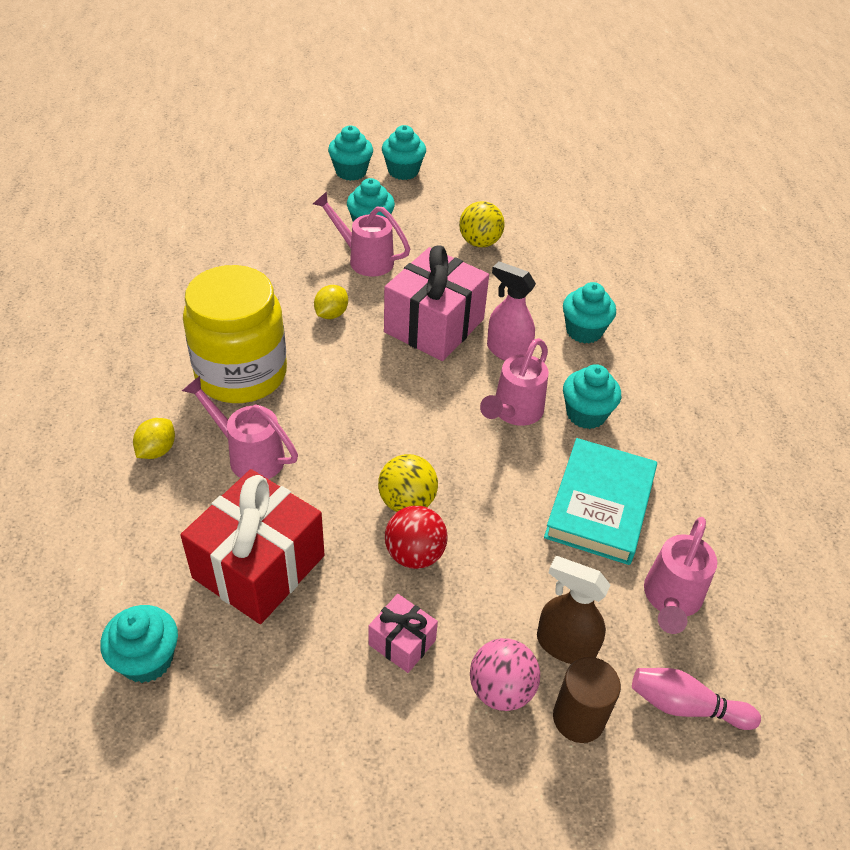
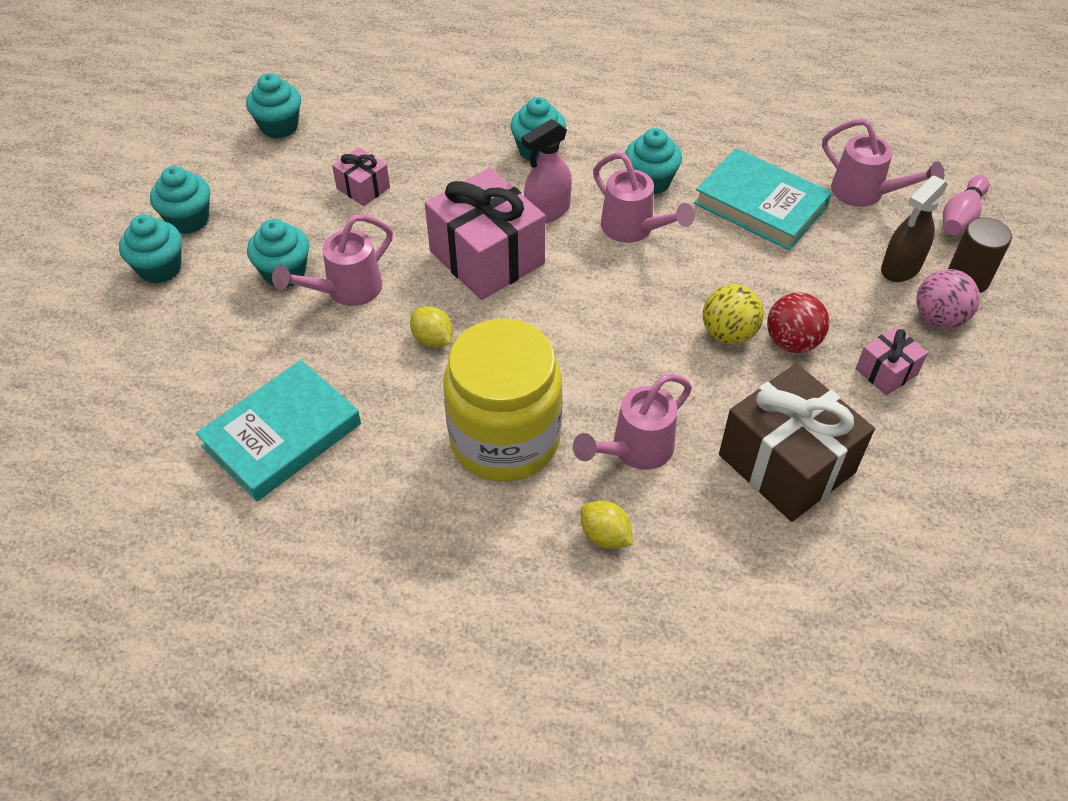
camera: 70 degrees left, 5 degrees up
(147, 659) = (884, 571): turquoise cupcake -> turquoise cupcake (279, 126)
(217, 261) = (282, 435): none -> turquoise book
(259, 566) = (786, 463): red gift -> brown gift
(479, 242) = (363, 188): yellow ball -> pink gift

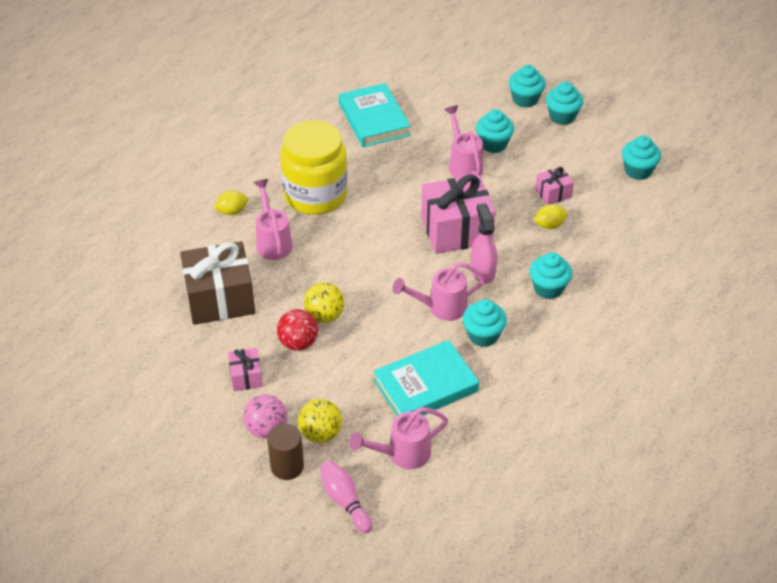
camera: 115 degrees right, 5 degrees down
(432, 339) = (403, 188): yellow lemon -> yellow lemon (549, 225)
(900, 268) = (320, 433): brown spray bottle -> yellow ball

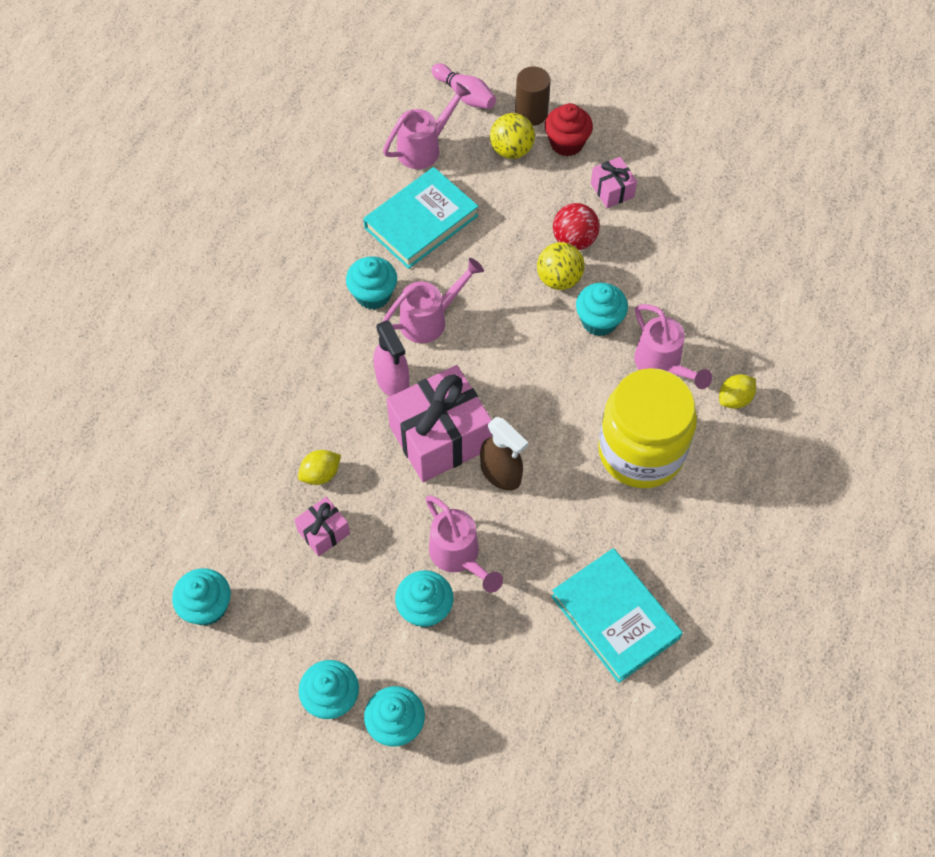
camera: 165 degrees right, 15 degrees up
(220, 299) = (685, 273): brown gift -> none
(266, 429) = (566, 143): pink ball -> red cupcake
(419, 201) = (501, 473): none -> brown spray bottle
(548, 288) = (308, 375): turquoise cupcake -> turquoise cupcake (599, 321)

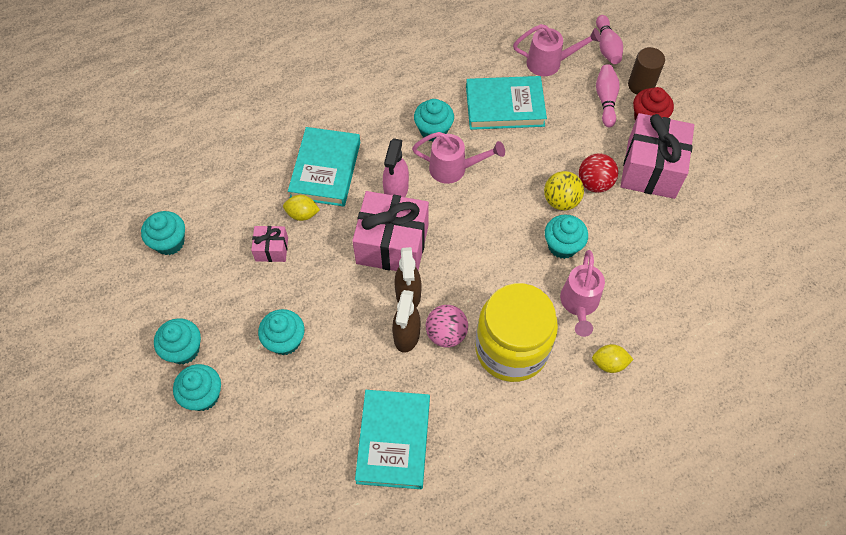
camera: 40 degrees right, 0 degrees up
(301, 412) = (325, 170): none -> turquoise book
(459, 557) = (334, 325): pink watering can -> none
(511, 150) = (606, 100): yellow ball -> pink bowling pin
(535, 513) = (406, 335): none -> brown spray bottle
(570, 483) = (446, 334): none -> pink ball
(612, 190) = (651, 169): pink gift -> pink gift, size x2.06

